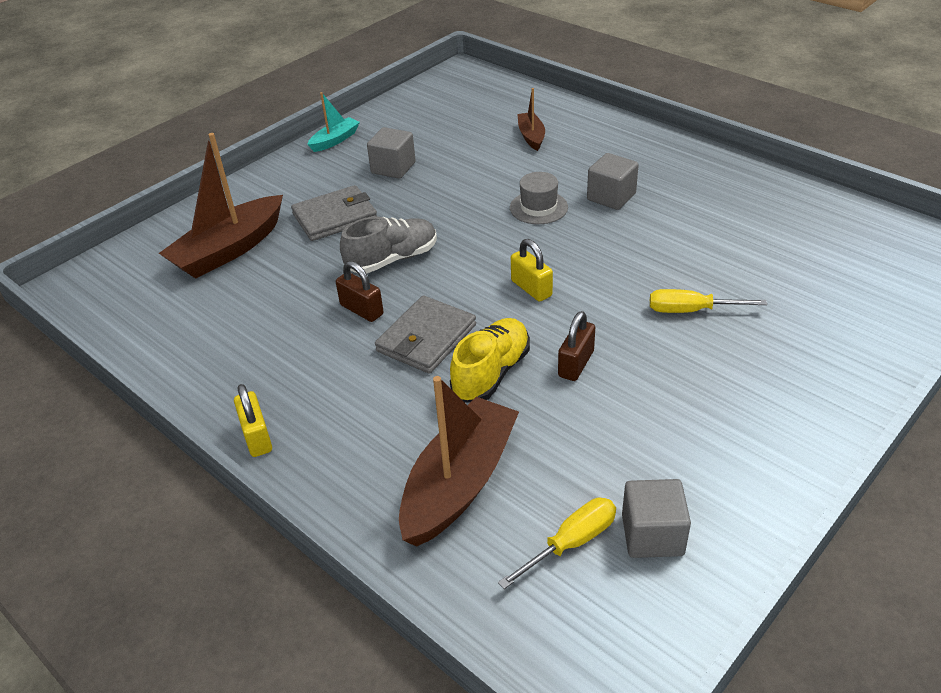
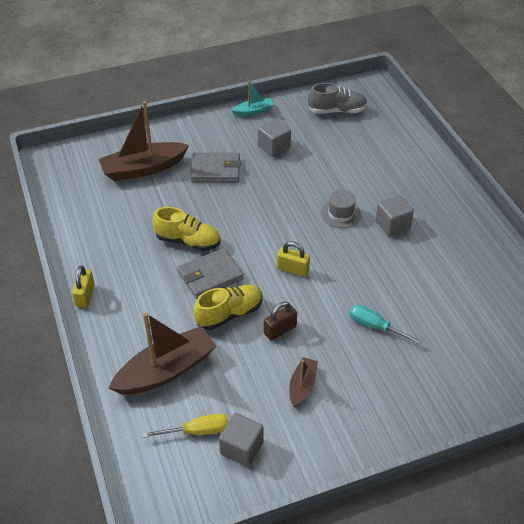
camera: 25 degrees right, 5 degrees up
(362, 310) = (188, 241): brown padlock -> yellow shoe
(392, 259) = (228, 214): grey shoe -> grey shoe (337, 111)
(531, 136) = (378, 157): brown boat -> brown boat (302, 386)
(531, 288) = (293, 269): yellow padlock -> yellow padlock turned 60 degrees counterclockwise
(691, 310) = (375, 327): yellow screwdriver -> turquoise screwdriver

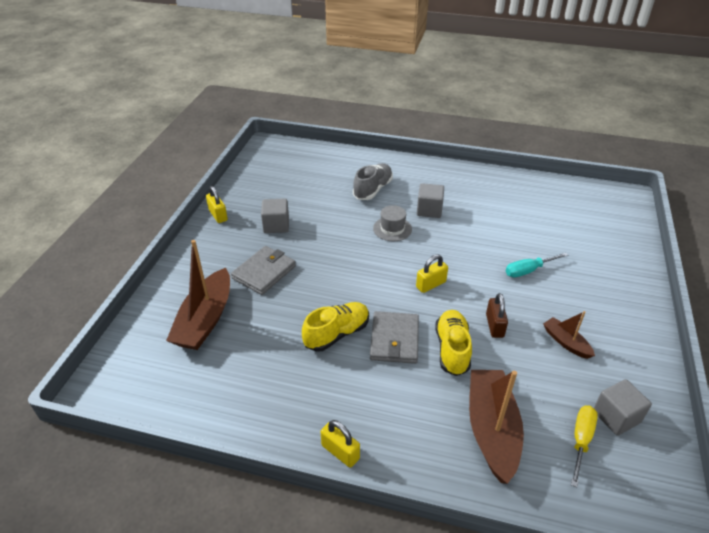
camera: 55 degrees left, 5 degrees down
(253, 111) = (218, 215): turquoise boat -> yellow padlock
(337, 111) = (275, 174): grey shoe -> grey shoe (373, 189)

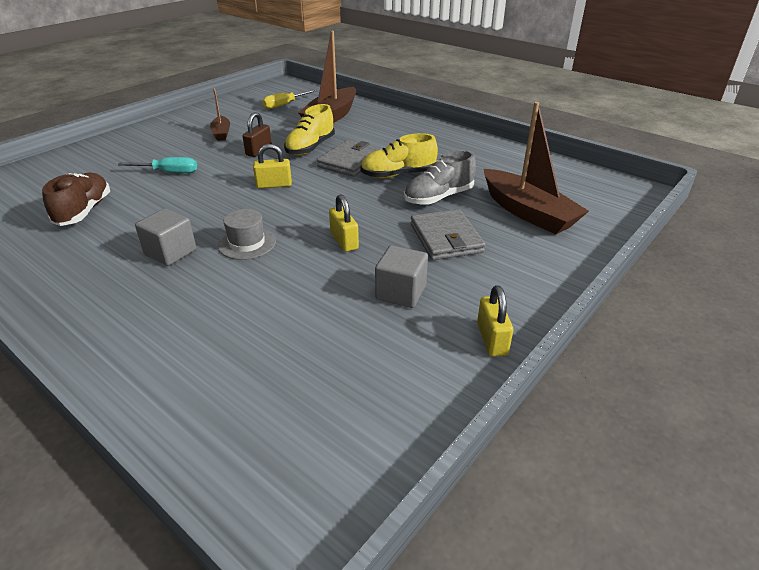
camera: 155 degrees left, 5 degrees down
(205, 320) = (528, 212): brown boat -> brown boat turned 105 degrees clockwise
(264, 272) = (446, 238): grey wallet -> grey wallet turned 75 degrees counterclockwise
(340, 452) = (437, 128): yellow padlock -> yellow padlock (344, 241)
(373, 189) = (204, 308): grey shoe -> grey shoe (438, 197)
(524, 219) = (84, 211): none -> brown shoe
(616, 417) = (249, 106): grey cube -> none

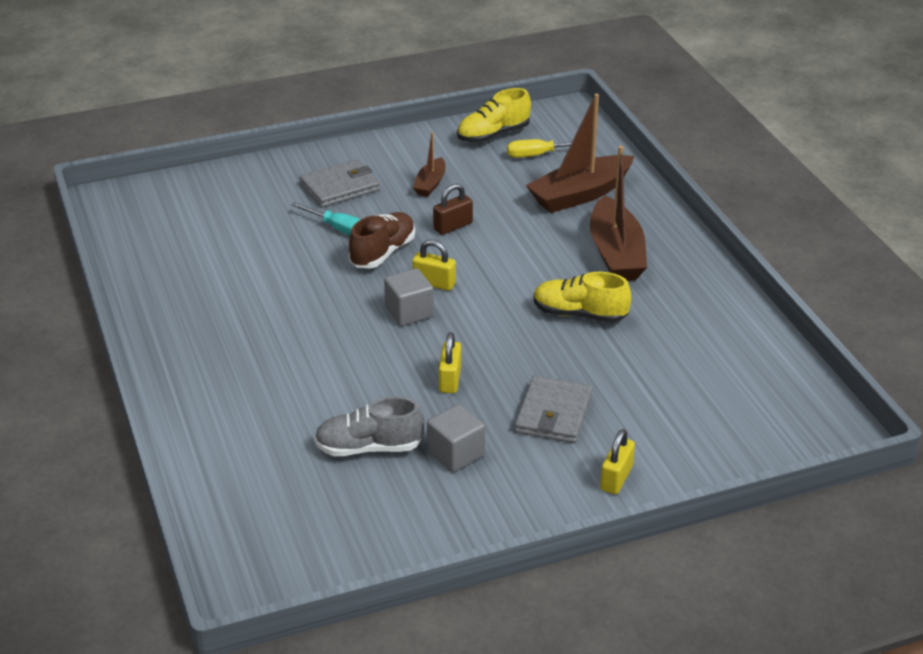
camera: 30 degrees right, 0 degrees up
(84, 211) = (234, 256): brown shoe -> brown shoe (383, 253)
(170, 252) = (285, 334): grey cube -> grey cube (409, 312)
(247, 243) = (358, 349): grey hat -> none
(310, 148) = (514, 240): yellow shoe -> yellow shoe (493, 135)
(350, 161) = (543, 276): grey wallet -> grey wallet (340, 187)
(438, 197) = (595, 361): grey shoe -> grey shoe (369, 448)
(492, 339) = (494, 527): yellow padlock -> yellow padlock (616, 478)
(528, 212) = (675, 416): brown boat -> brown boat (616, 254)

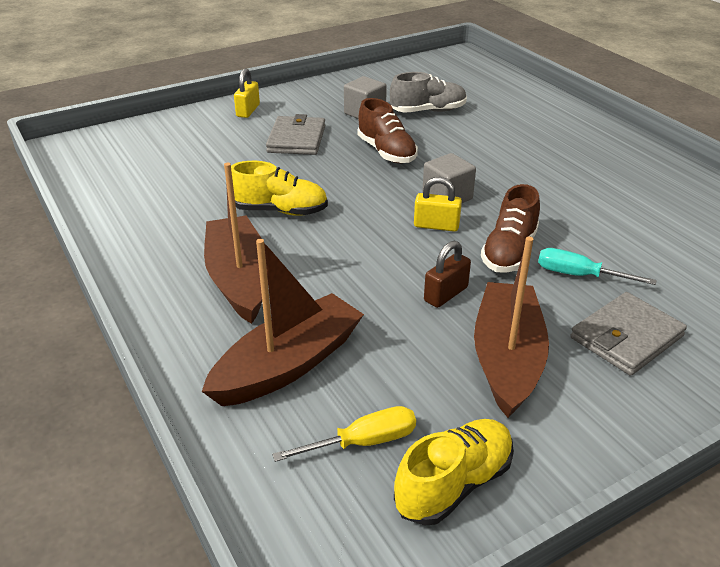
camera: 170 degrees right, 0 degrees up
(430, 184) = (507, 358): brown boat -> brown boat, size x1.93
(450, 380) = (386, 152): yellow padlock -> brown shoe

